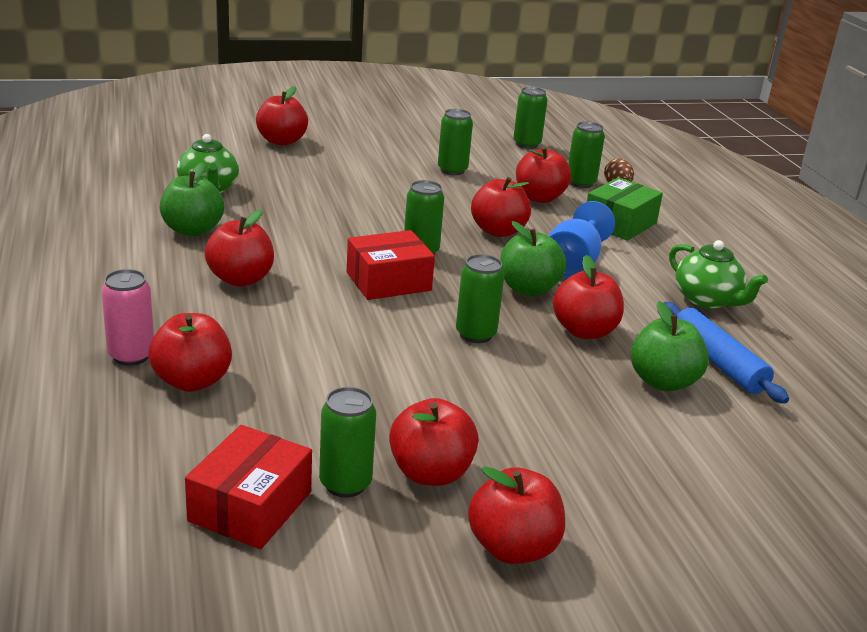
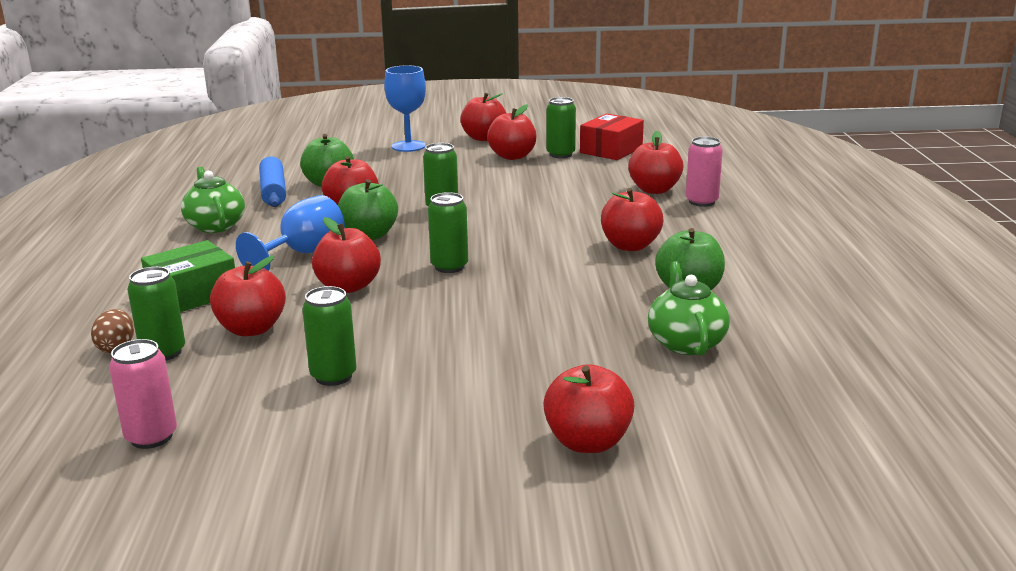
camera: 165 degrees left, 5 degrees down
(388, 281) = (495, 242): red box -> none
(526, 144) = (151, 437): green can -> pink can
(636, 503) = (408, 146): none -> blue goblet

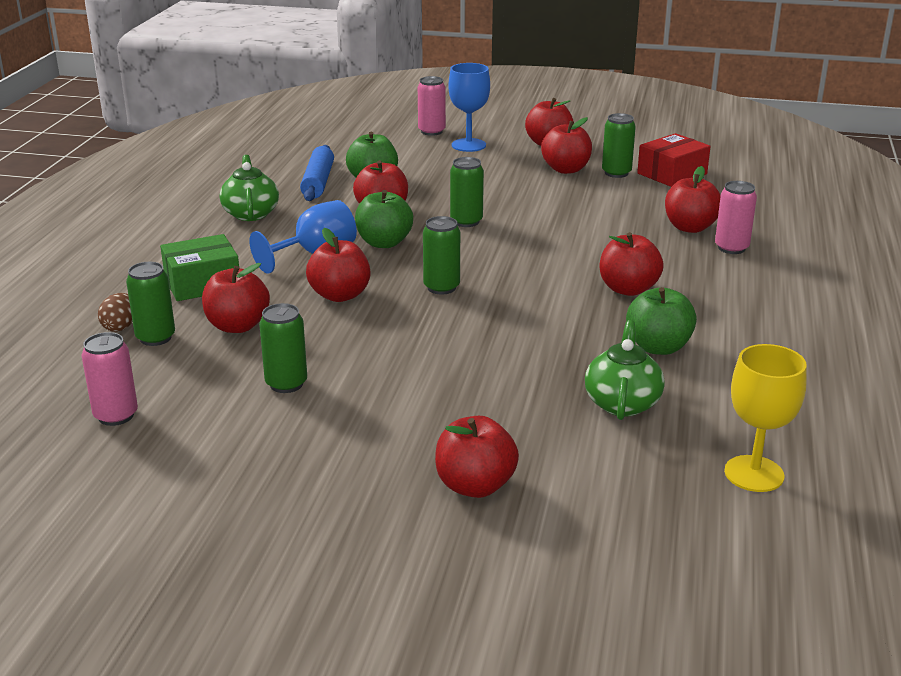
camera: 15 degrees right, 5 degrees up
(366, 139) = (431, 131): none -> pink can
(847, 386) = (754, 474): none -> yellow goblet

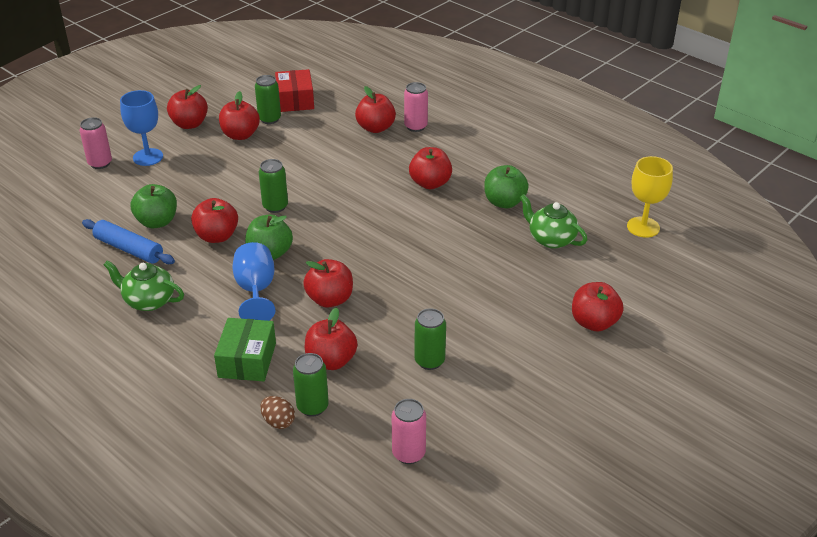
camera: 60 degrees left, 10 degrees up
(441, 287) = (360, 252): green can -> none

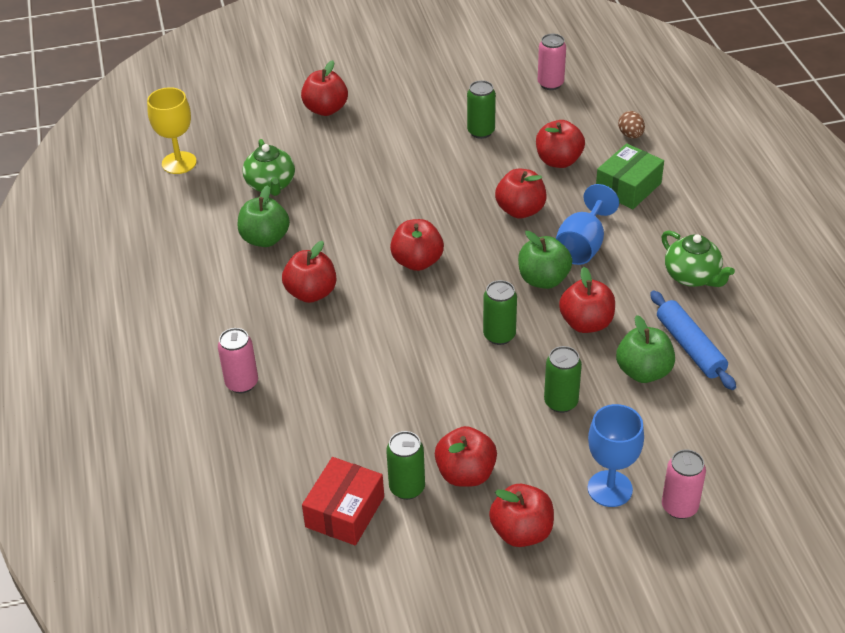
camera: 145 degrees left, 5 degrees up
(312, 407) = (597, 135): green can -> green can (561, 402)
(375, 128) = (290, 404): red apple -> red apple (417, 262)

